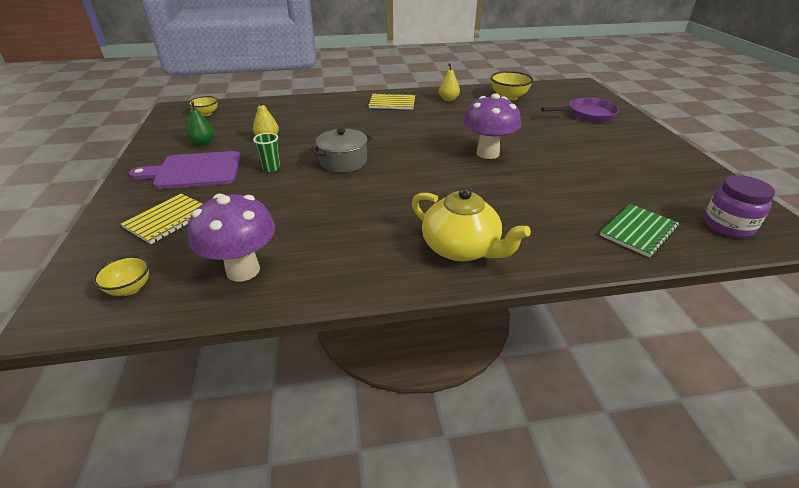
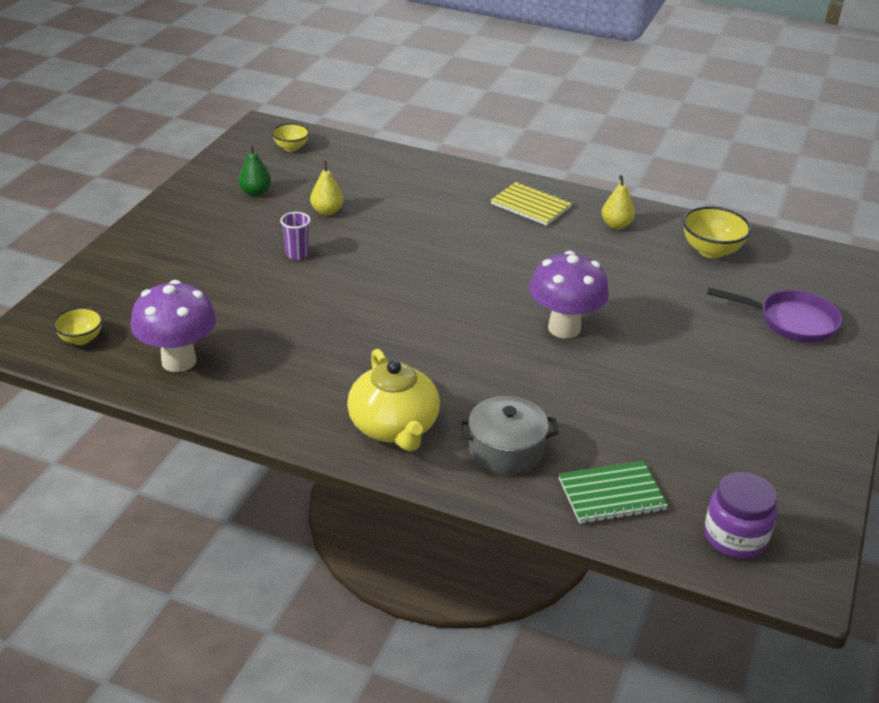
camera: 30 degrees right, 0 degrees up
(168, 220) = (155, 280): yellow notebook -> none
(194, 171) = (218, 229): purple cutting board -> none
(271, 168) = (297, 254): green cup -> purple cup
(343, 162) = (380, 275): grey pot -> grey pot (506, 450)

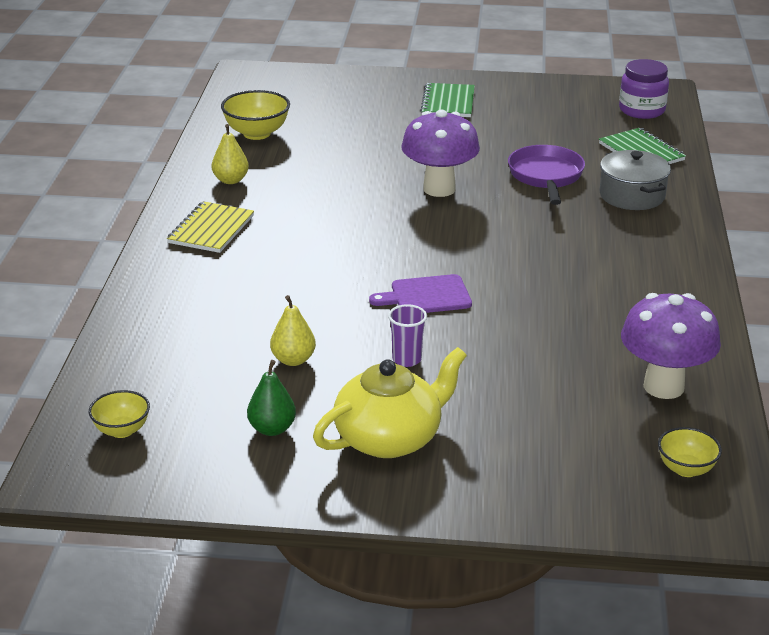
camera: 105 degrees left, 5 degrees down
(378, 281) = (426, 296): none -> purple cutting board
(394, 427) = (650, 247): yellow teapot -> yellow teapot (390, 438)
(775, 381) = (448, 102): none -> green notebook
(791, 322) = (357, 98): purple pan -> purple pan (546, 176)

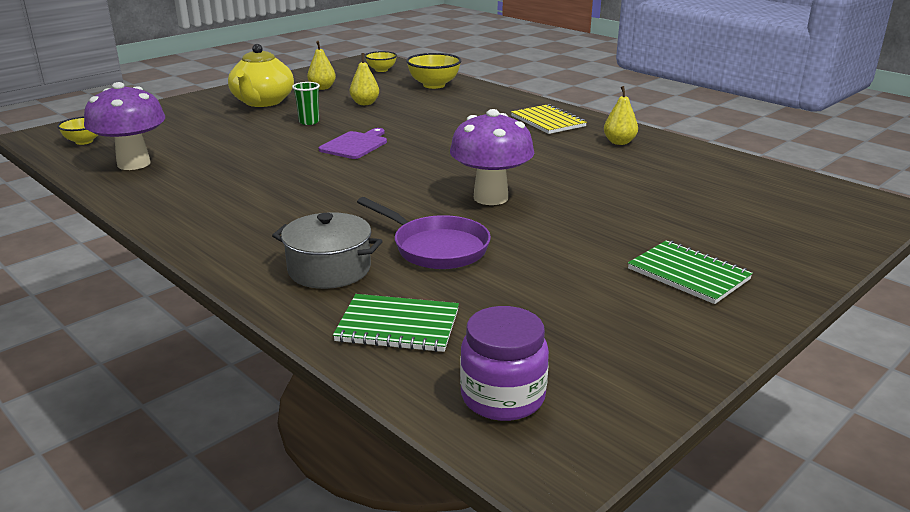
camera: 130 degrees right, 5 degrees down
(257, 133) = (705, 171): yellow bowl -> yellow bowl (434, 85)
(272, 429) = (322, 88): green pear -> yellow pear
(407, 359) = (309, 122): purple cup -> green cup

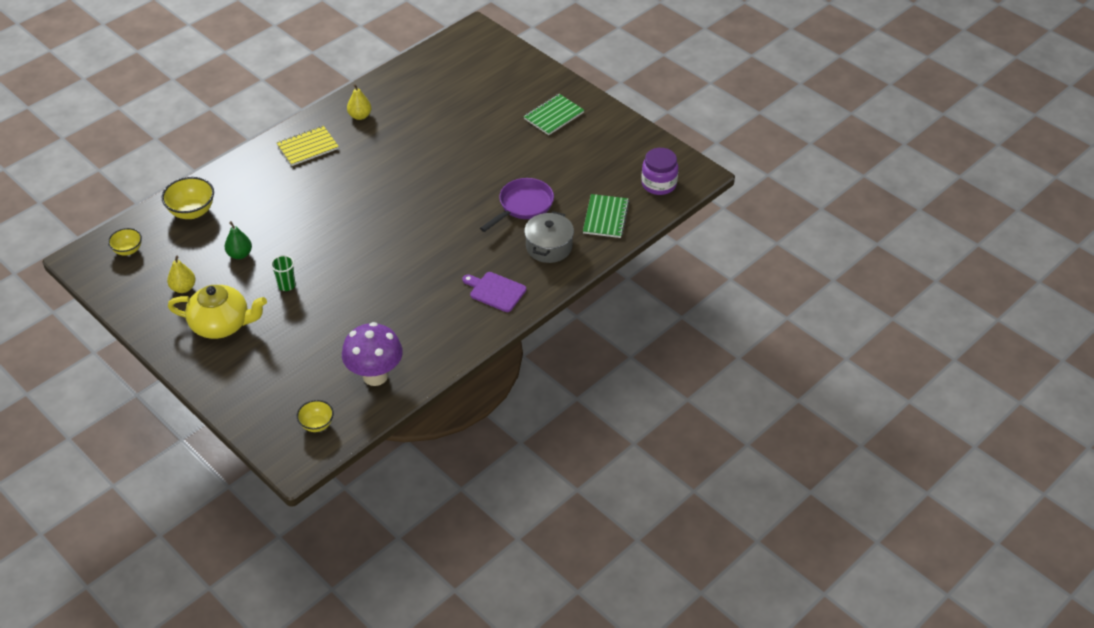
camera: 90 degrees left, 20 degrees up
(355, 145) = (347, 252): purple cutting board -> purple cutting board (495, 291)
(365, 103) = (240, 254): yellow pear -> green pear
(490, 198) = (454, 182): purple mushroom -> none

